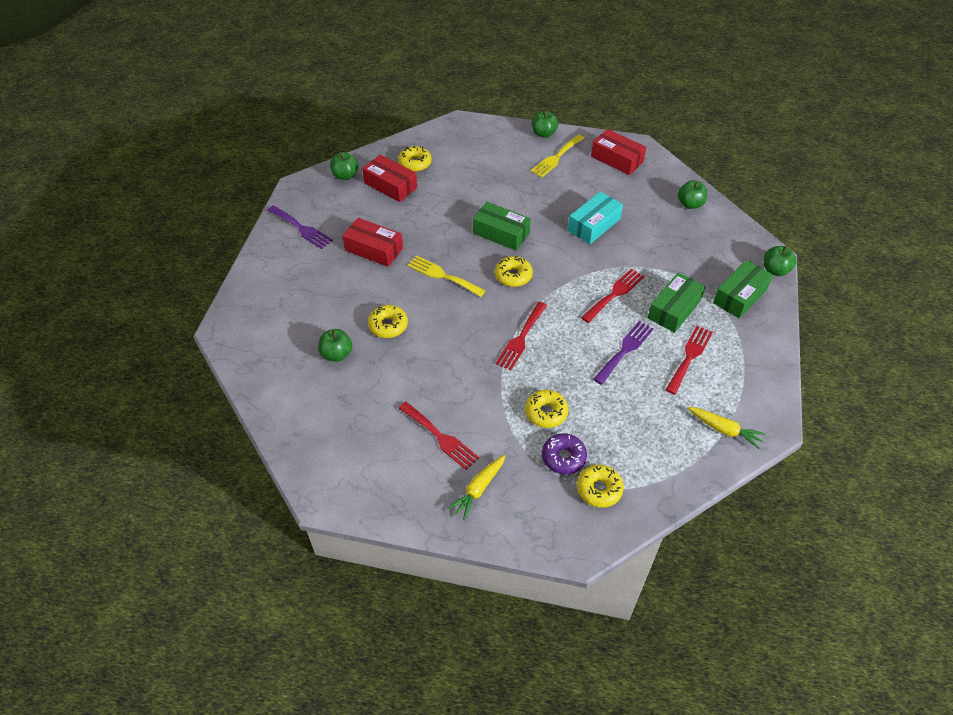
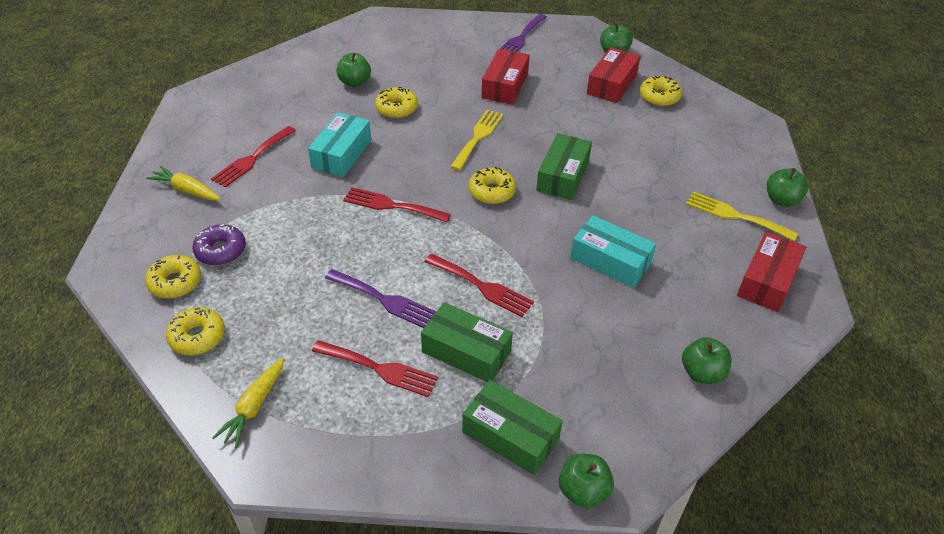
camera: 80 degrees right, 5 degrees down
(447, 369) = (341, 154): none -> turquoise box
(546, 412) = (283, 233): yellow donut -> yellow donut (197, 337)

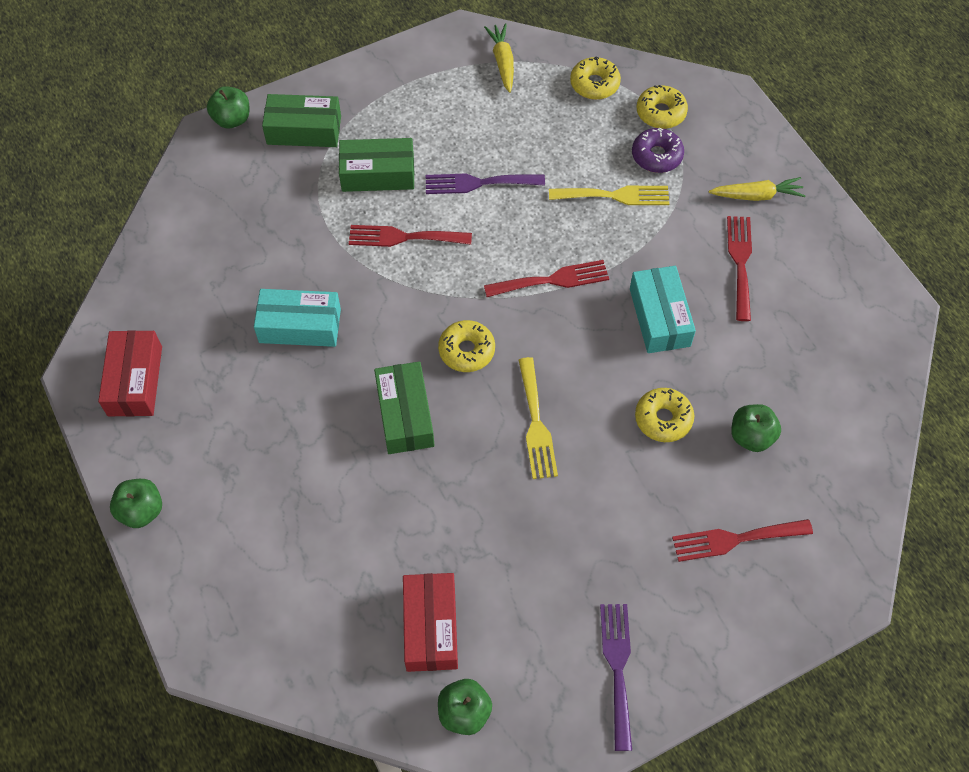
camera: 150 degrees right, 15 degrees up
(380, 369) = (435, 128): red fork -> red fork (735, 539)
(505, 86) = (567, 539): red box -> none
(659, 97) = (354, 635): yellow donut -> none
(702, 373) = (172, 250): green apple -> none
(735, 216) = (190, 456): yellow fork -> yellow fork (615, 196)

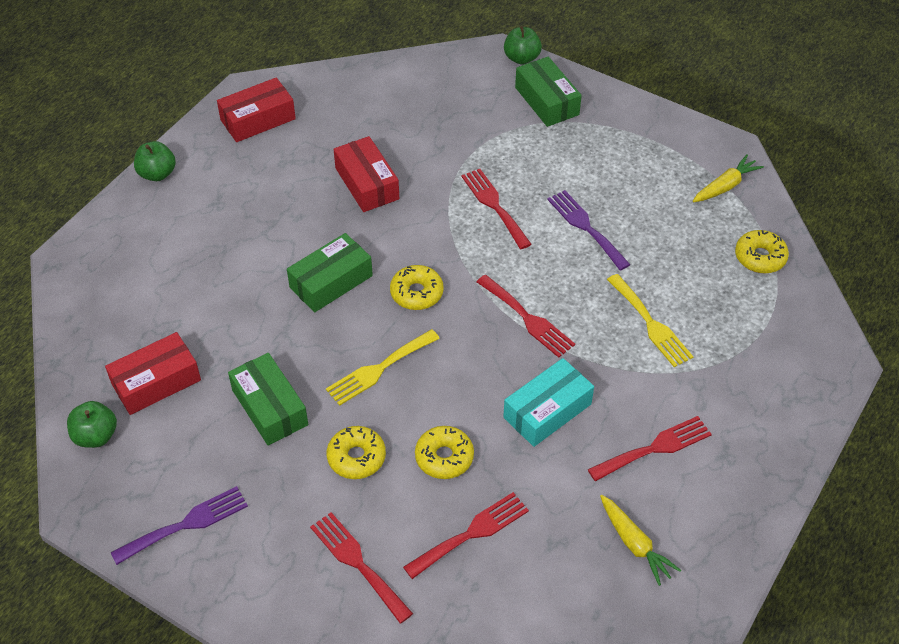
camera: 60 degrees right, 10 degrees down
(300, 325) = (367, 183): turquoise box -> red box
(378, 174) = (542, 162): green box -> green box (269, 407)
(656, 156) = (720, 335): purple donut -> none
(661, 113) = (772, 318): yellow donut -> yellow donut (356, 457)
(751, 436) = (471, 533): green apple -> red fork
(756, 195) = (742, 430): yellow carrot -> yellow carrot (634, 544)

